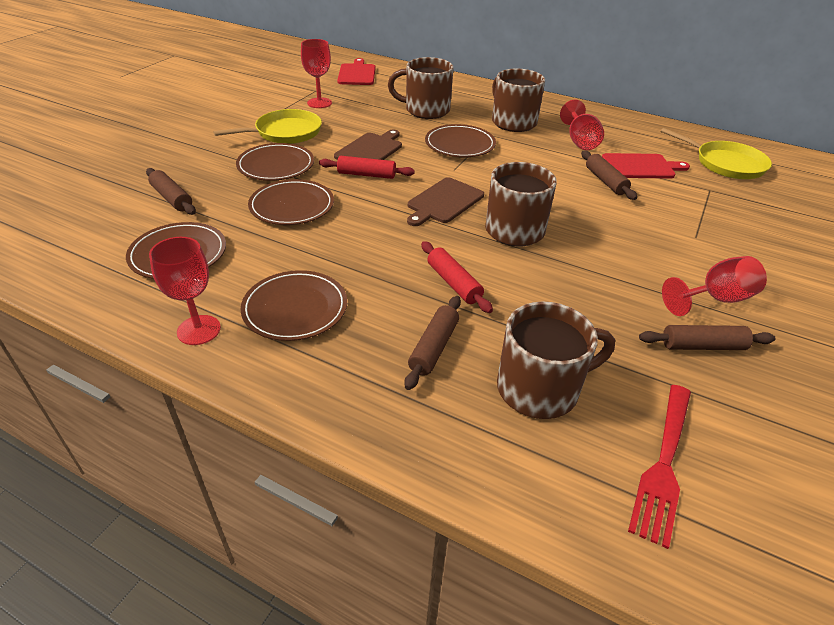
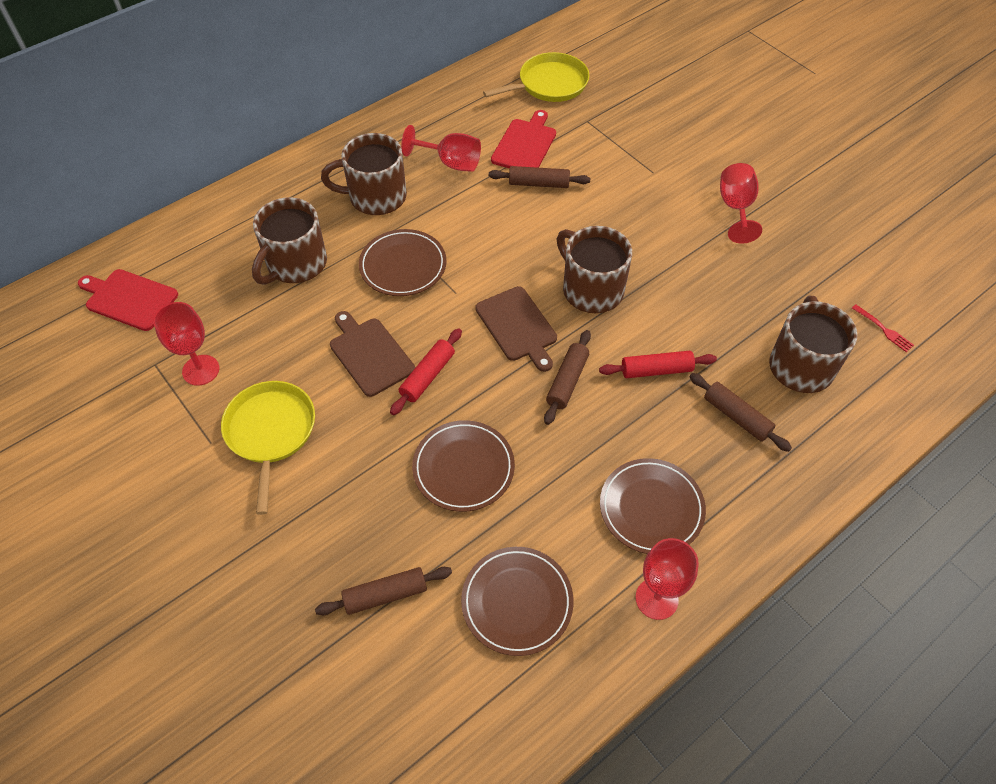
camera: 65 degrees left, 15 degrees up
(276, 166) = (358, 463): brown plate -> none
(663, 463) = (883, 329): red fork -> red fork, size x0.50
(702, 346) = (784, 246): brown rolling pin -> brown rolling pin (567, 381)

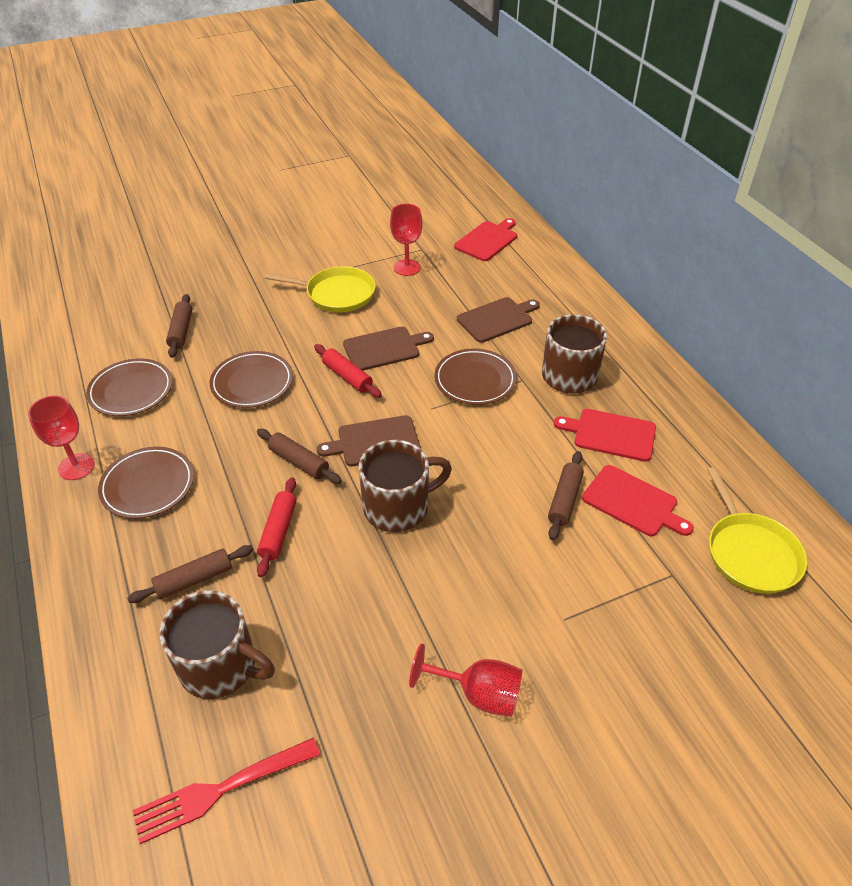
camera: 105 degrees right, 10 degrees down
(295, 264) = (497, 319): brown mug -> brown cutting board
(450, 163) = (610, 434): red goblet -> red cutting board
(883, 329) = (222, 789): red fork -> red fork, size x2.00

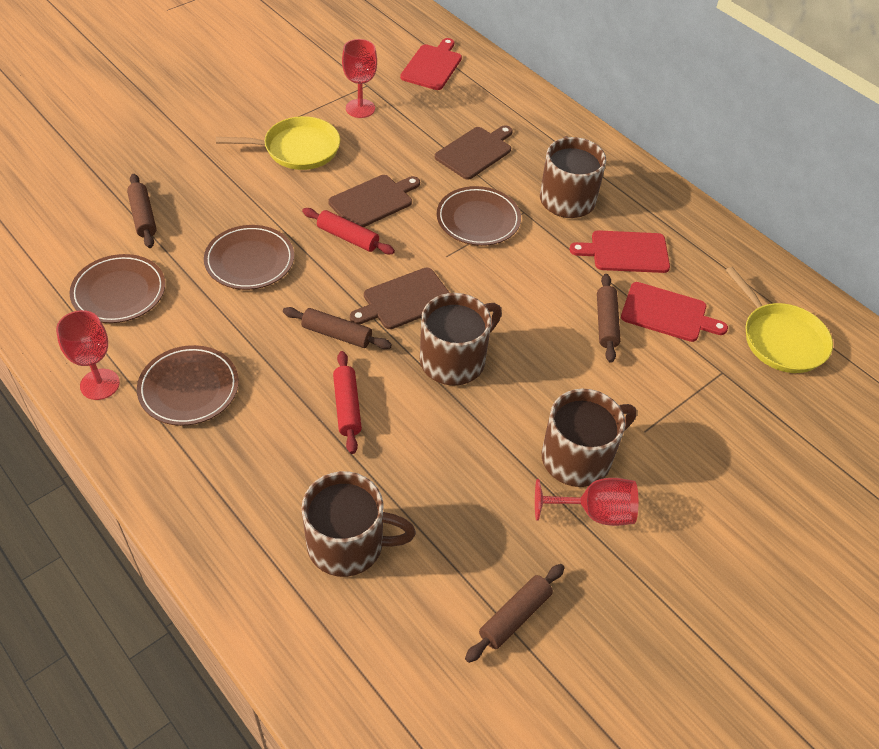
camera: 20 degrees left, 5 degrees up
(194, 579) = (283, 471): brown rolling pin -> brown rolling pin (514, 616)
(222, 789) = (400, 649): red fork -> none
(483, 631) = (578, 457): none -> brown mug

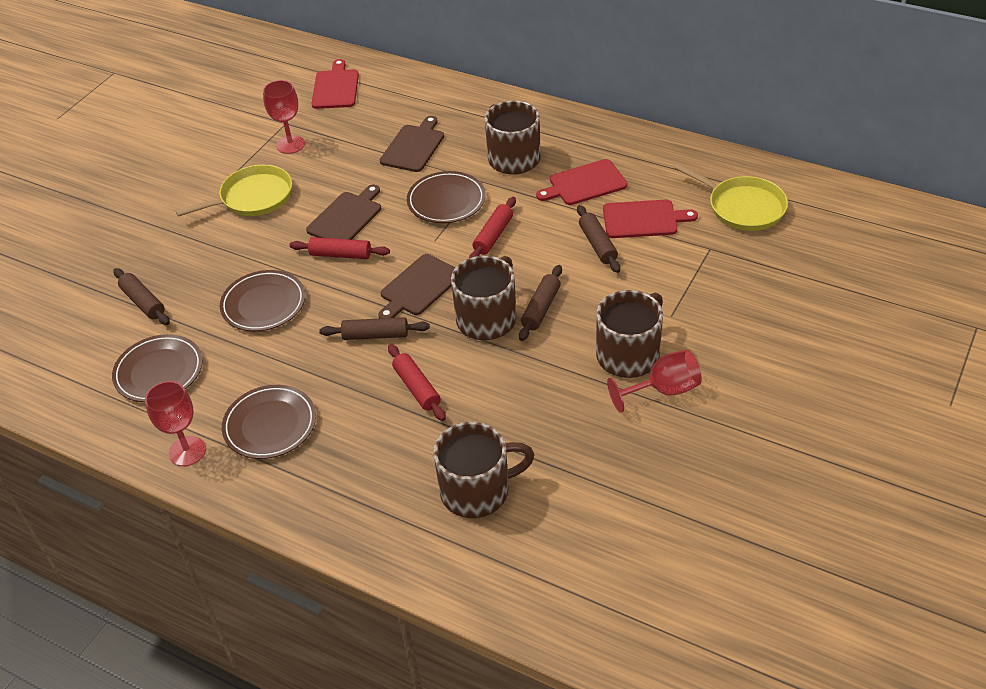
camera: 15 degrees left, 5 degrees down
(505, 273) = (493, 235): none -> red rolling pin
(514, 616) = (641, 490): brown rolling pin -> brown rolling pin (541, 308)

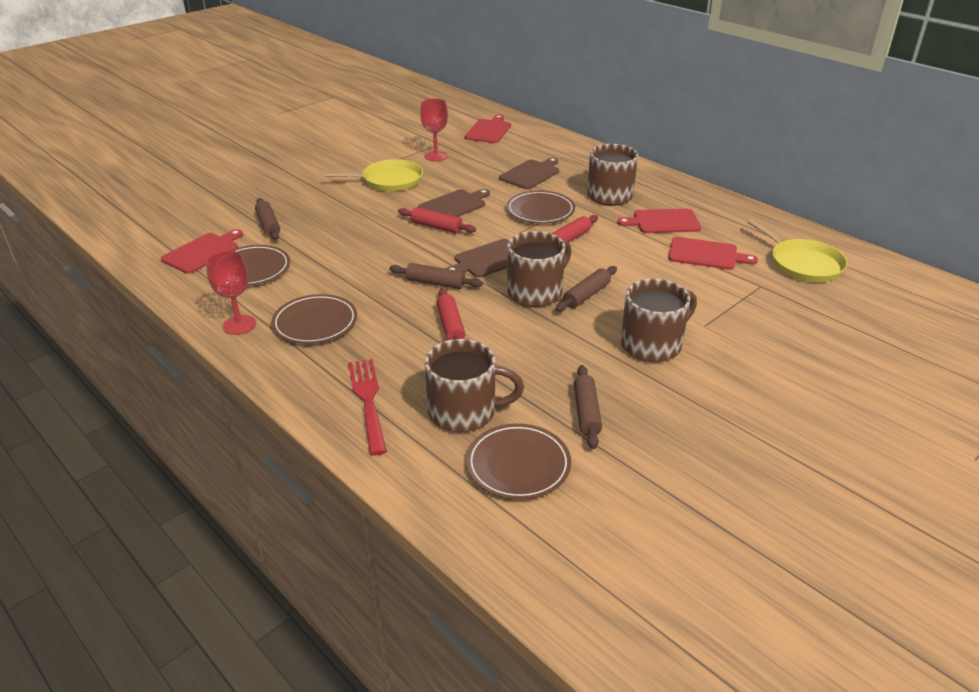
camera: 15 degrees right, 10 degrees down
(87, 362) = (203, 252): none -> red cutting board
(263, 304) = (358, 245): brown plate -> brown plate (518, 465)
(375, 507) = (368, 402): none -> red fork
(597, 244) = (657, 263): brown rolling pin -> brown rolling pin (586, 412)
(663, 390) = (674, 378): red goblet -> none

